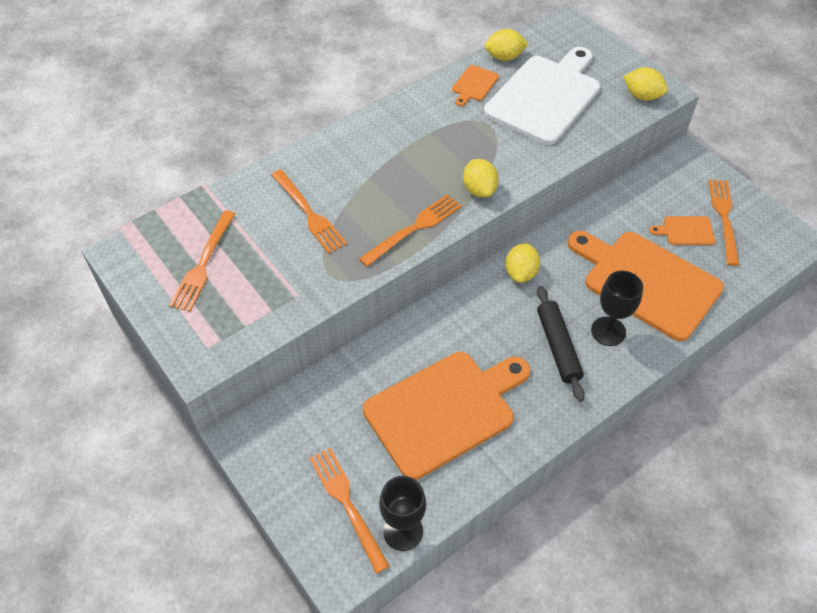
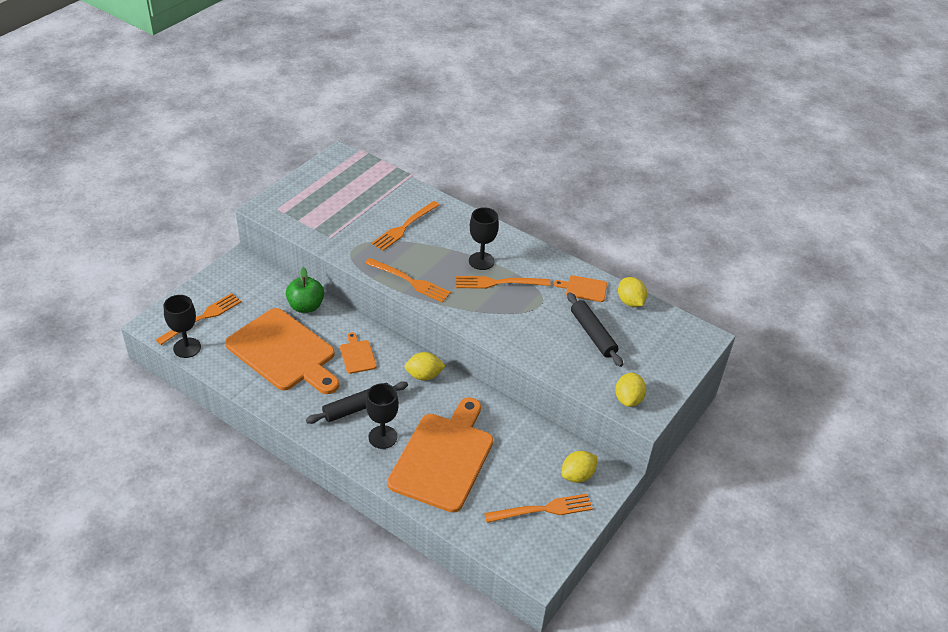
camera: 70 degrees right, 10 degrees down
(203, 264) = (342, 191): orange fork -> orange fork (498, 283)
(365, 371) = (306, 306): none -> green apple
(400, 156) = (481, 261): none -> black goblet
(479, 189) = (464, 309): yellow lemon -> yellow lemon (577, 475)
(545, 96) = (593, 334): white cutting board -> black rolling pin
(685, 231) = (514, 481): orange cutting board -> orange cutting board (357, 355)

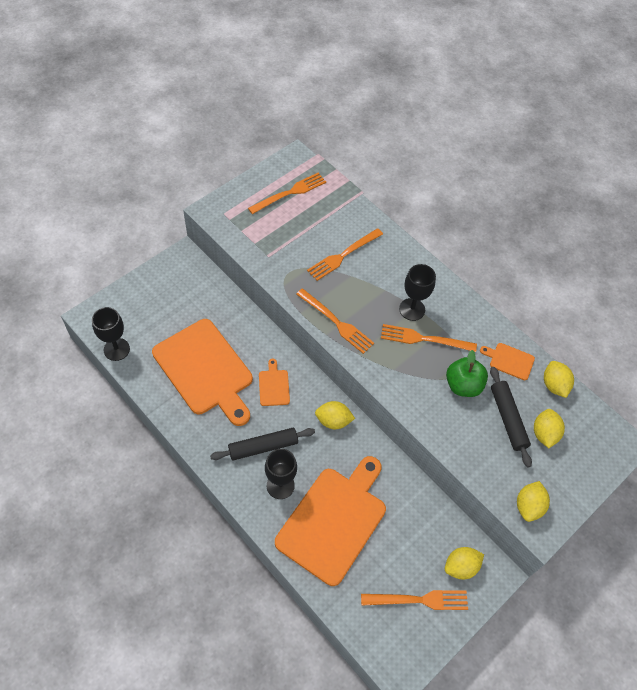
camera: 10 degrees right, 15 degrees up
(202, 318) = (136, 317): orange fork -> orange fork (290, 193)
(306, 306) = (235, 320): green apple -> green apple (463, 385)
(630, 341) = (544, 433): none -> yellow lemon

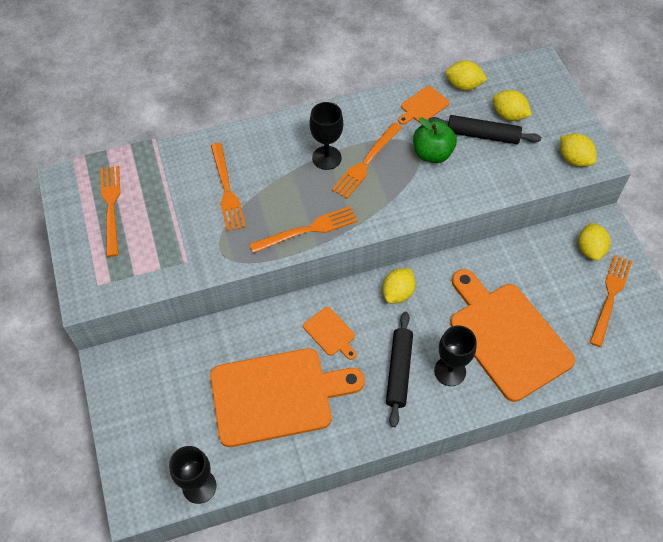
camera: 60 degrees left, 0 degrees up
(273, 386) = (331, 333): orange cutting board -> orange cutting board turned 150 degrees counterclockwise

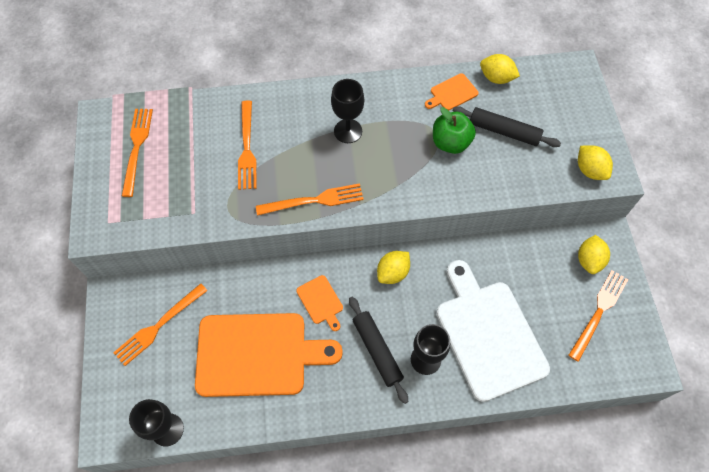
camera: 10 degrees right, 5 degrees up
(366, 162) = (384, 142): orange fork -> orange fork (158, 326)
(399, 371) = (377, 350): black rolling pin -> black rolling pin turned 45 degrees counterclockwise
(506, 336) = (488, 334): orange cutting board -> white cutting board
(509, 115) = (534, 115): yellow lemon -> none

